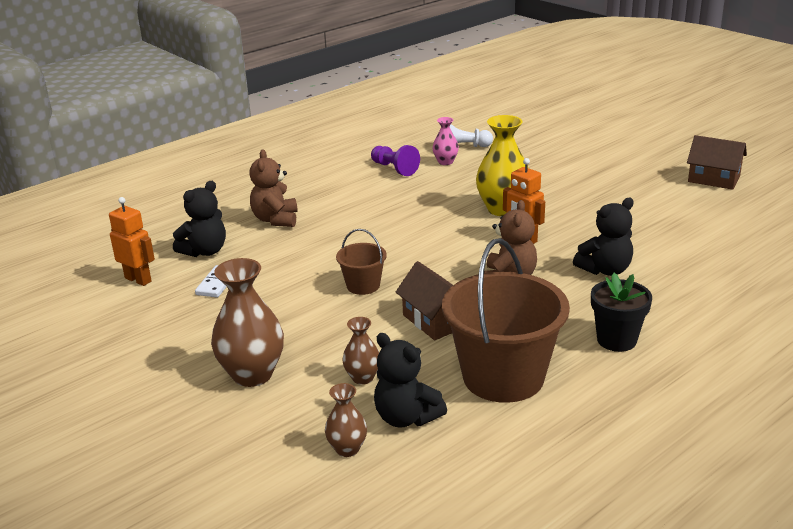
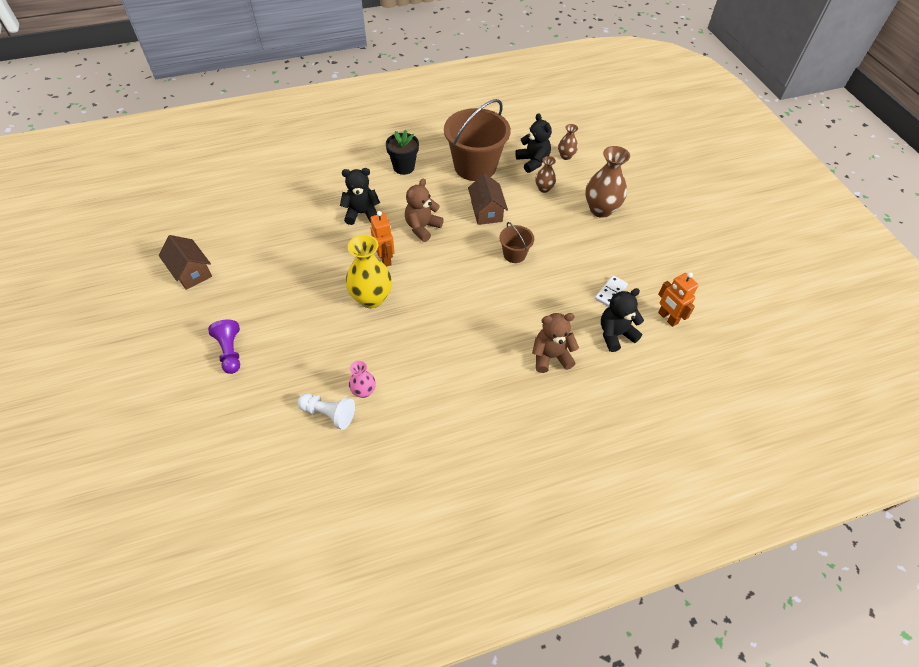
camera: 160 degrees left, 25 degrees up
(276, 220) = (550, 356): brown teddy bear -> brown teddy bear turned 120 degrees counterclockwise
(394, 169) = (415, 399): purple pawn -> purple pawn (230, 351)

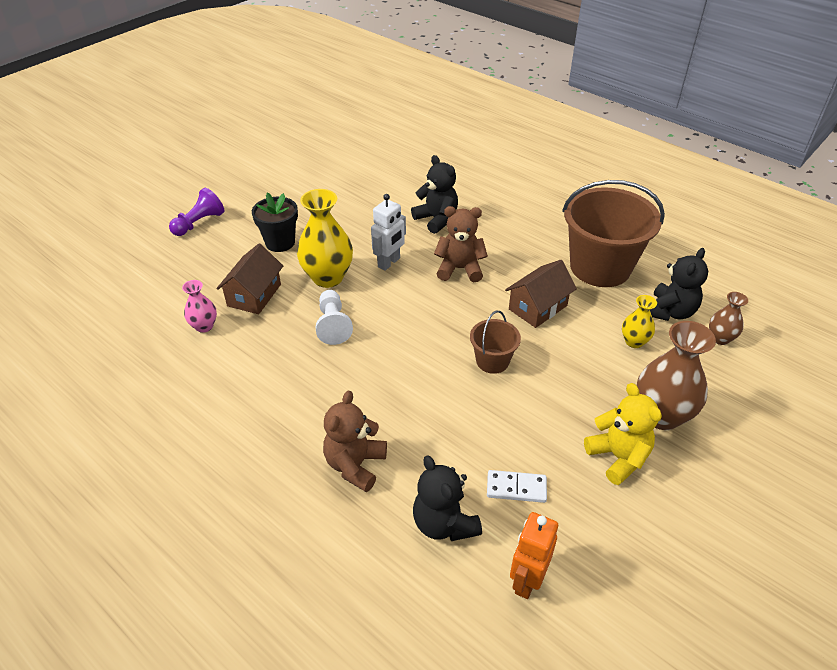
camera: 60 degrees right, 10 degrees down
(191, 272) = (272, 161): brown house -> brown house (254, 295)
(329, 414) = (163, 315): white pawn -> white pawn (333, 325)
(385, 259) = (389, 263): orange robot -> white robot
(404, 167) = (534, 216): black flower pot -> black flower pot (280, 242)
(544, 188) = (634, 342): brown vase -> yellow vase
(550, 356) = (355, 465): brown teddy bear -> brown teddy bear turned 120 degrees counterclockwise
(615, 334) = (444, 523): black teddy bear -> black teddy bear turned 150 degrees counterclockwise
(616, 241) = (618, 457): none -> yellow teddy bear

